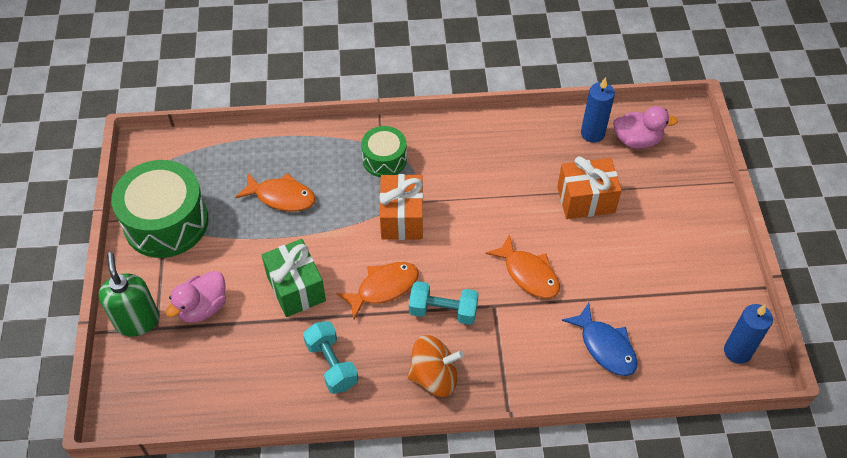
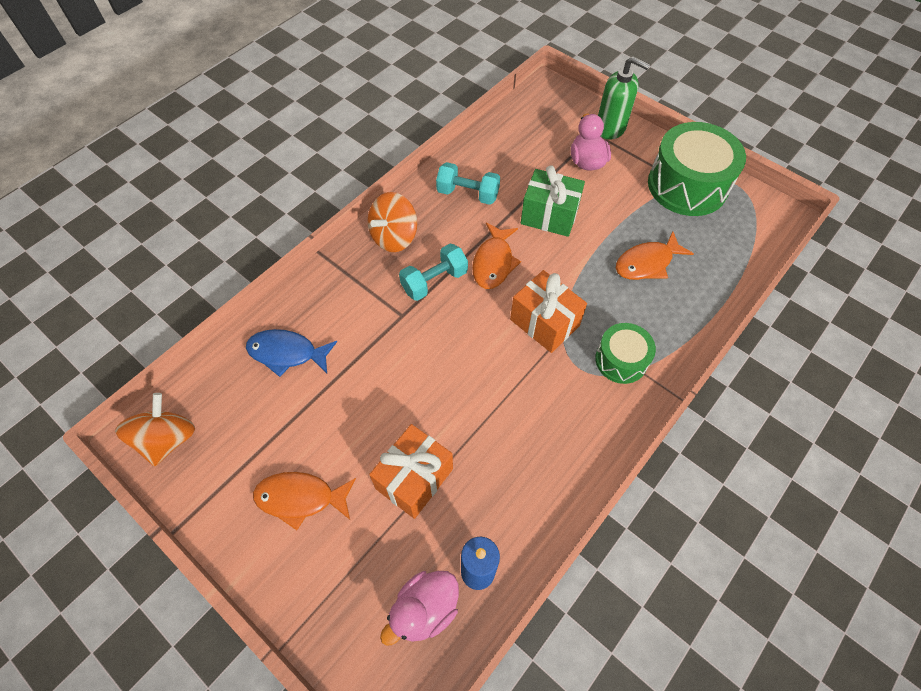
camera: 135 degrees right, 5 degrees up
(528, 274) = (399, 361): orange fish -> orange fish (300, 498)
(737, 351) = (167, 439): blue candle -> orange spinning top

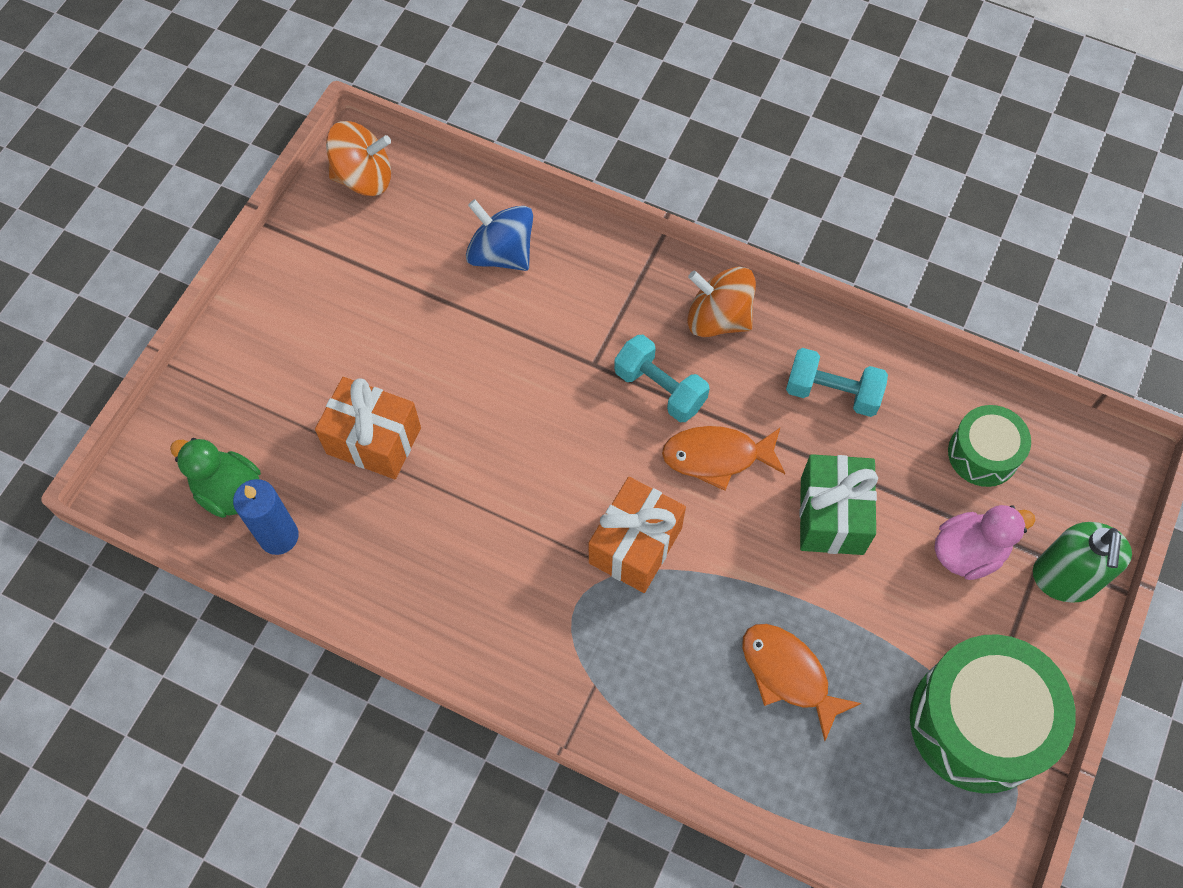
camera: 75 degrees right, 5 degrees up
(287, 353) = (501, 253): blue fish -> blue spinning top
(300, 498) = (325, 330): orange fish -> none
(425, 609) = (229, 491): pink duck -> green duck
(468, 194) = (832, 392): turquoise dumbbell -> turquoise dumbbell turned 75 degrees counterclockwise
(621, 360) = (603, 659): green drum -> green drum (983, 454)

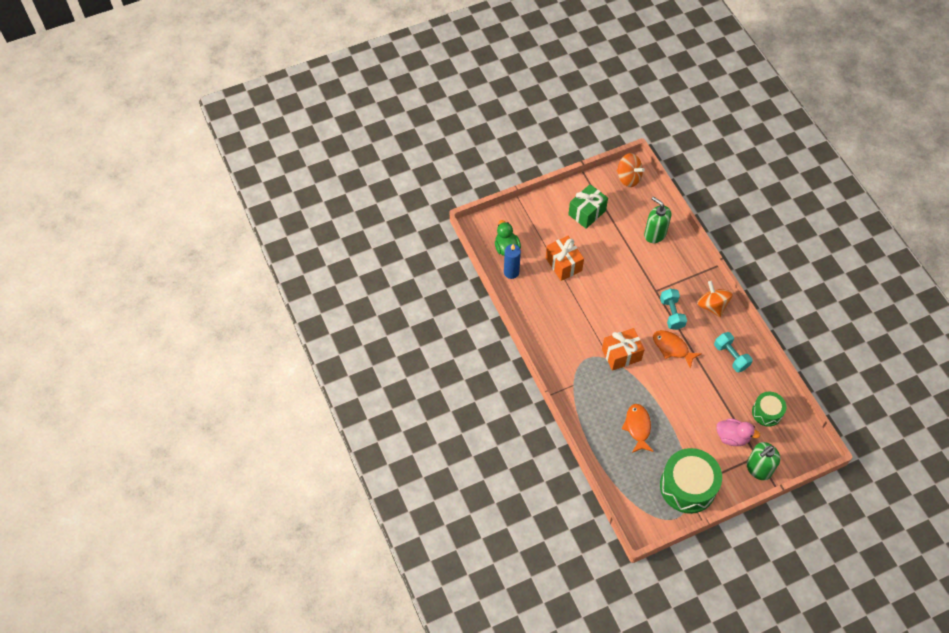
camera: 40 degrees right, 5 degrees down
(501, 253) = (655, 234): blue spinning top -> green soap dispenser
(831, 516) = (695, 393): green gift -> green gift (587, 213)

